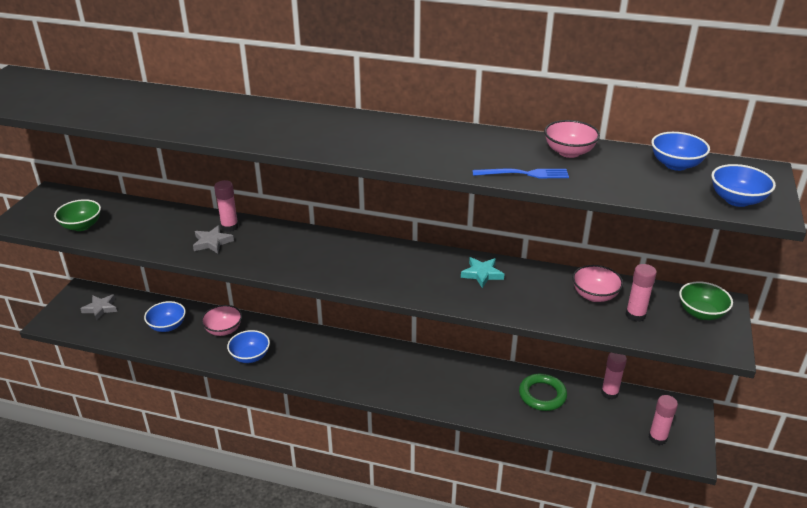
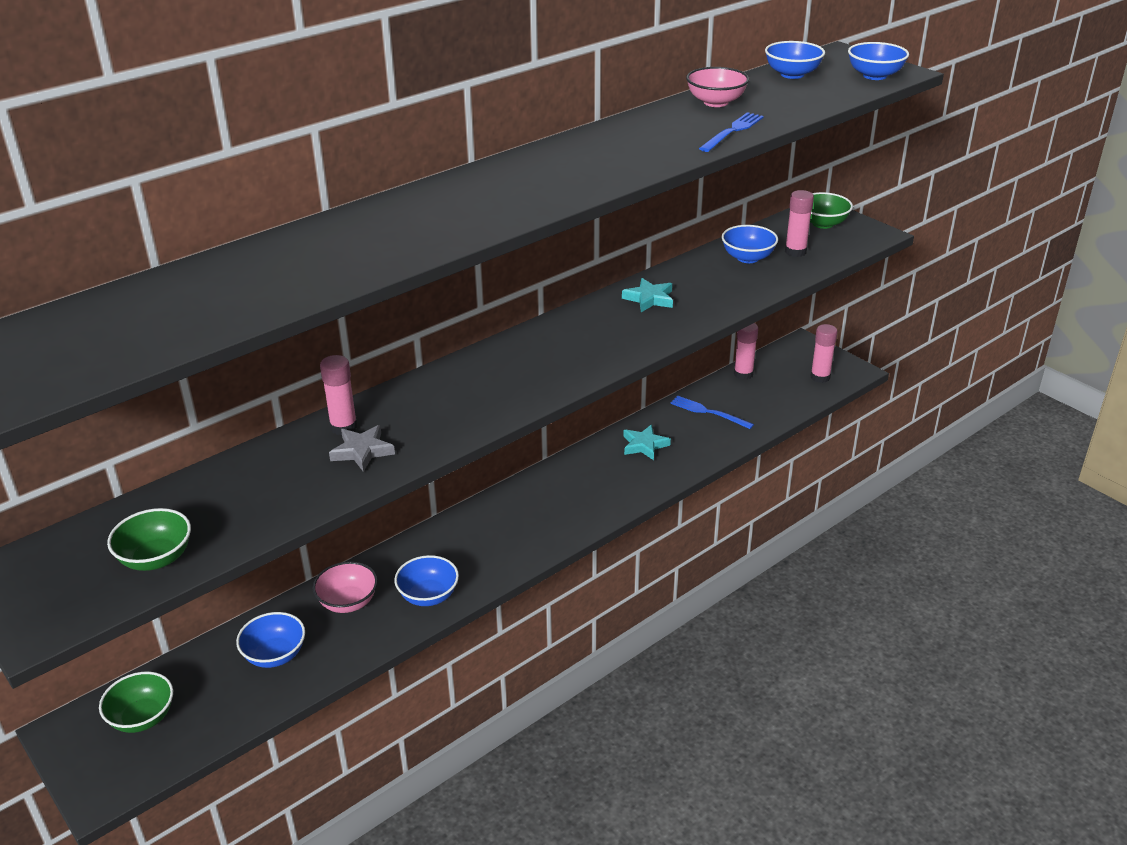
camera: 55 degrees left, 0 degrees up
(100, 308) = (142, 718): grey star -> green bowl
(471, 380) = (644, 445): none -> turquoise star
(542, 395) = (709, 412): green ring -> blue fork
(594, 295) = (747, 258): pink bowl -> blue bowl

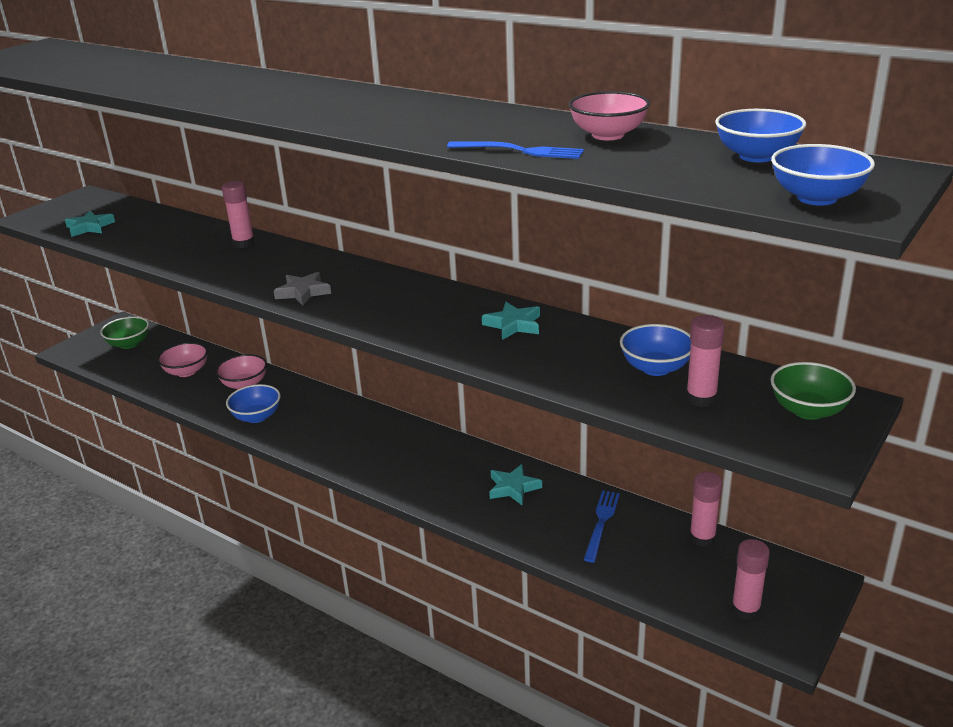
camera: 75 degrees right, 5 degrees down
(156, 558) = (89, 227): green bowl -> turquoise star
(275, 655) = (186, 371): blue bowl -> pink bowl
(362, 451) = (212, 256): grey star -> grey star (303, 292)

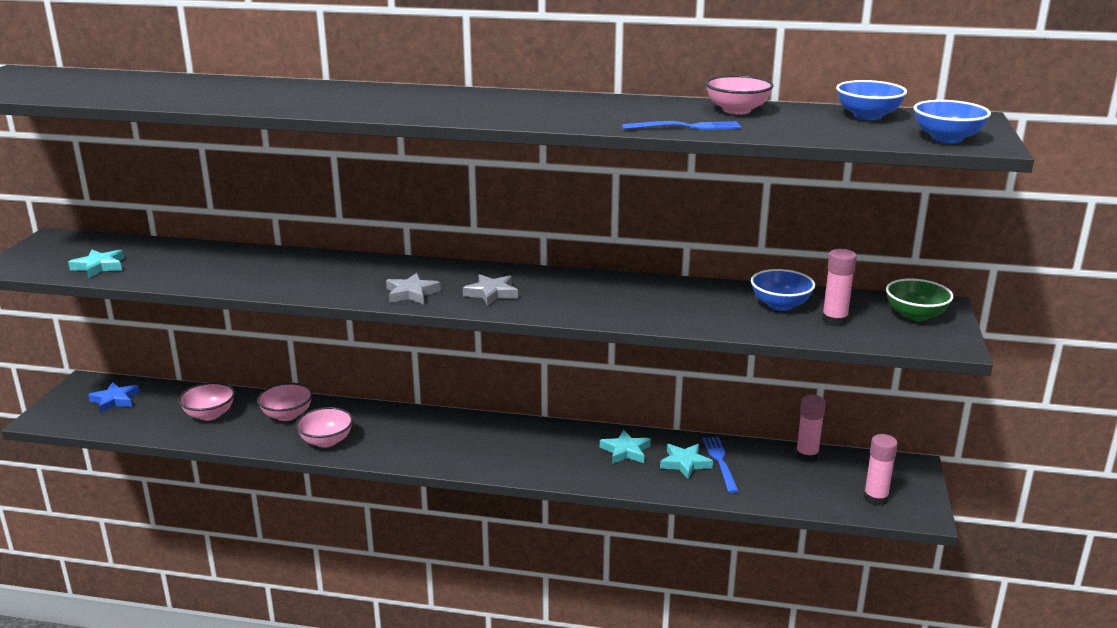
camera: 25 degrees left, 5 degrees down
(129, 344) = (115, 400): green bowl -> blue star
(244, 243) = (299, 260): pink glue stick -> none
(256, 417) = (326, 441): blue bowl -> pink bowl
(373, 304) = (491, 293): none -> grey star
(513, 325) = (634, 291): turquoise star -> turquoise star (685, 463)

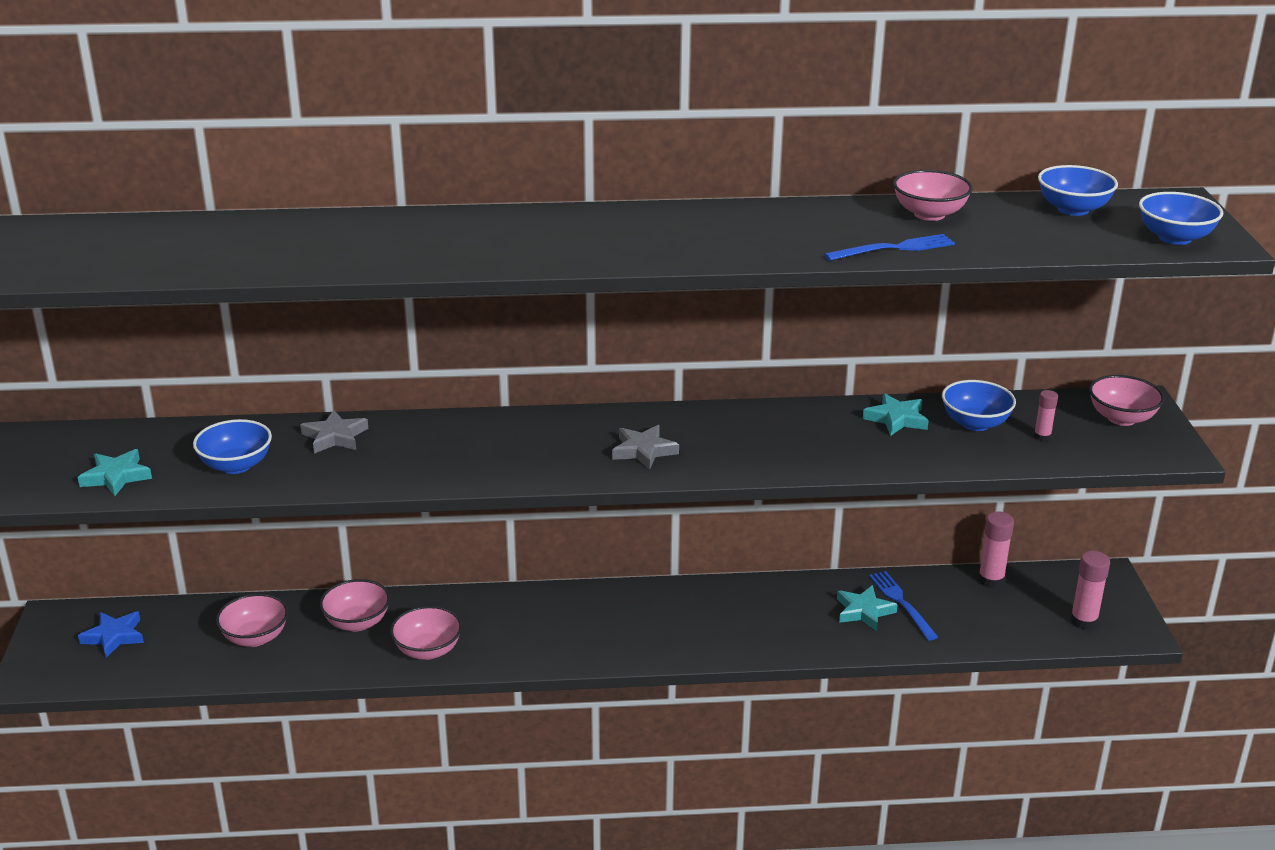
camera: 15 degrees left, 5 degrees up
(185, 269) = (236, 465): none -> blue bowl
(411, 293) = (548, 463): grey star -> grey star (335, 437)
(625, 451) = (790, 606): turquoise star -> turquoise star (896, 419)
(834, 320) = (1042, 436): pink glue stick -> pink glue stick, size x0.60
(915, 315) = (1121, 418): green bowl -> pink bowl

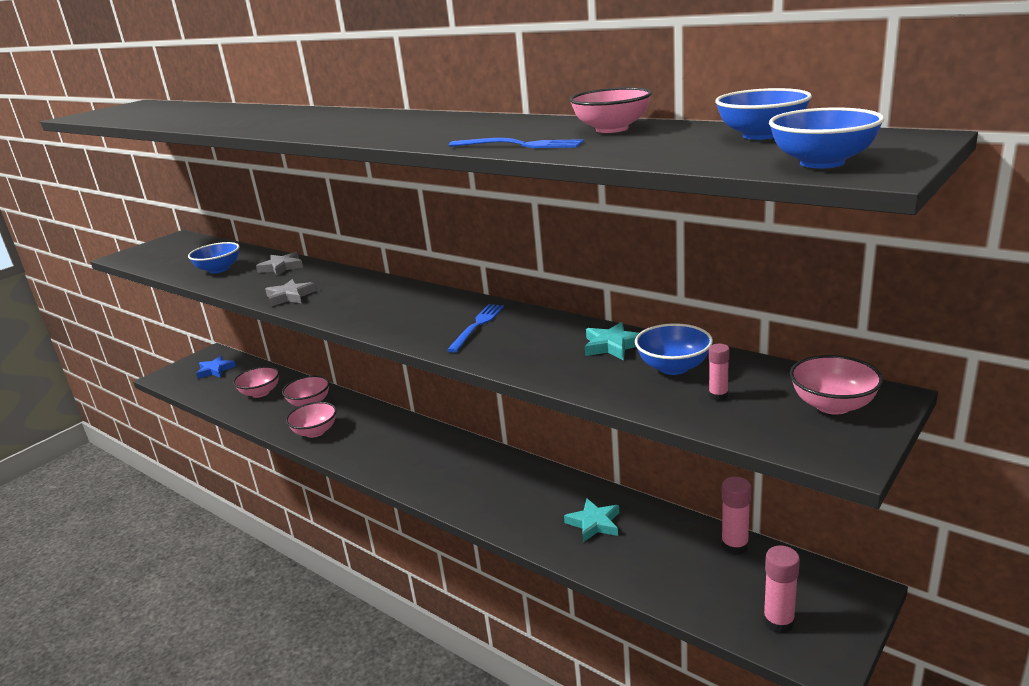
camera: 45 degrees right, 5 degrees down
(116, 477) = (171, 262): turquoise star -> none
(643, 451) = (406, 317): grey star -> grey star (290, 296)
(902, 603) = (632, 530): blue fork -> blue fork (477, 326)

